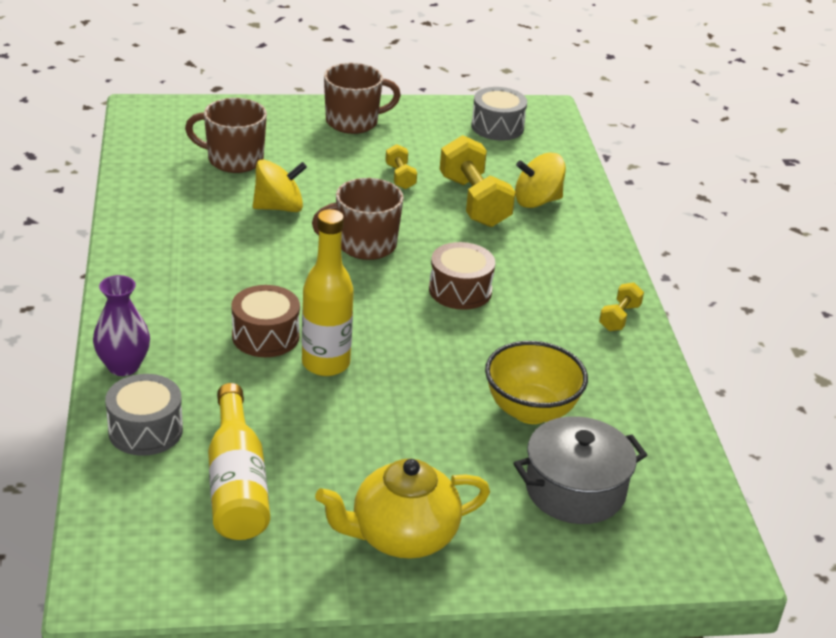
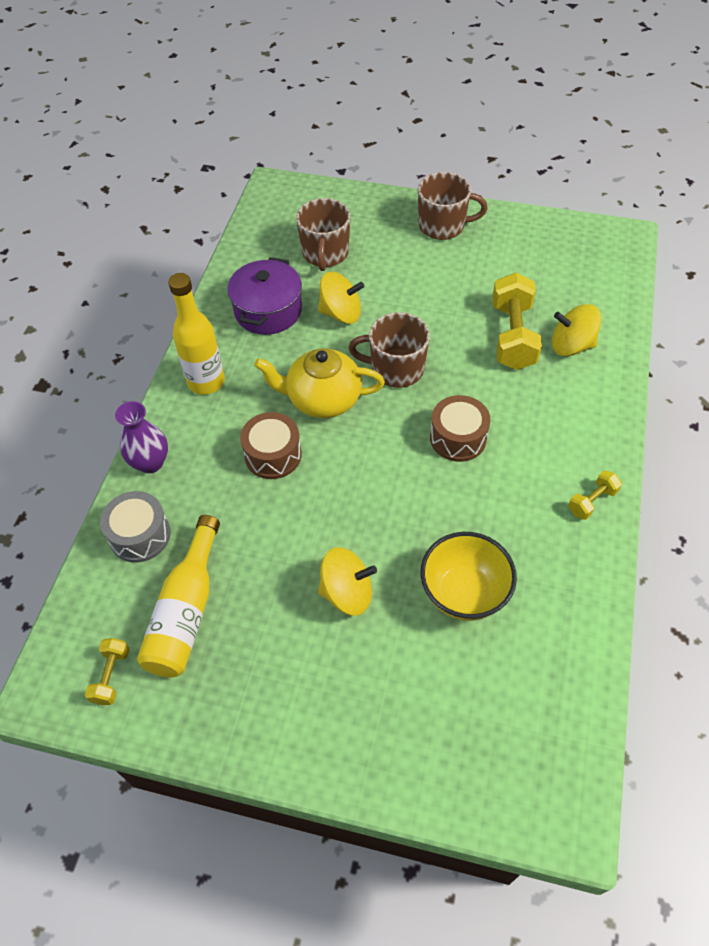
camera: 25 degrees right, 20 degrees up
(193, 216) = (268, 311): none -> purple pot
(234, 160) = (325, 254): brown mug -> brown mug turned 120 degrees counterclockwise
(326, 363) = (309, 496): yellow bottle -> yellow bottle (206, 382)
(400, 177) = (458, 296): yellow dumbbell -> yellow dumbbell (111, 676)
(401, 536) = (294, 707): yellow teapot -> yellow teapot (322, 399)
(409, 434) = (347, 593): none -> yellow spinning top
(497, 127) = (570, 251): grey drum -> none
(575, 490) = (466, 697): grey pot -> none

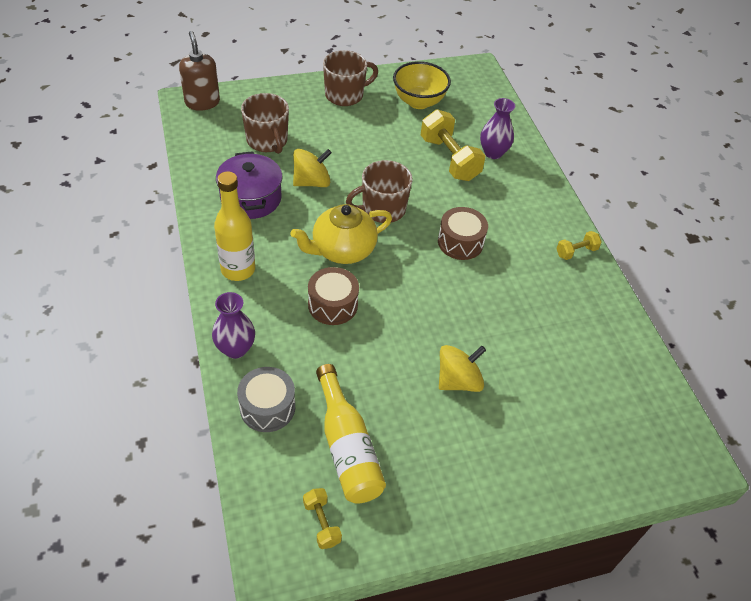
camera: 35 degrees left, 5 degrees down
(288, 192) = (202, 102): none -> brown soap dispenser
(464, 593) = (537, 346): yellow bowl -> yellow bowl (418, 102)
(571, 346) = (493, 153): yellow spinning top -> purple vase
(592, 501) = (576, 252): yellow dumbbell -> yellow dumbbell turned 45 degrees clockwise

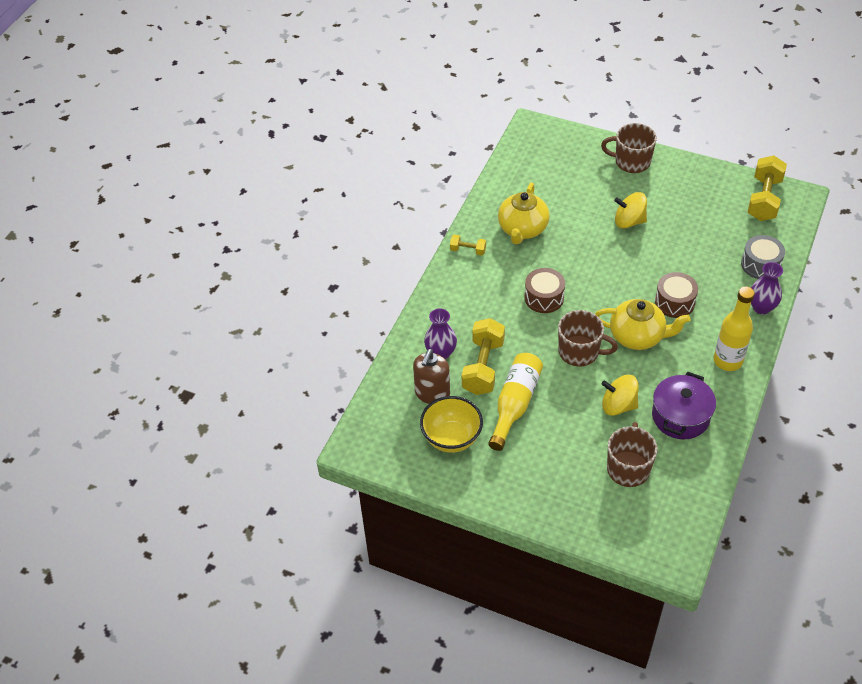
camera: 135 degrees left, 0 degrees up
(202, 102) = (662, 551): brown soap dispenser -> brown soap dispenser (432, 393)
(322, 523) = (764, 199): yellow dumbbell -> yellow dumbbell, size x1.99
(345, 95) = (514, 484): brown mug -> brown mug (631, 162)
(347, 447) = (725, 223): yellow bottle -> yellow bottle (515, 404)
(553, 304) = (522, 229): none -> yellow teapot

